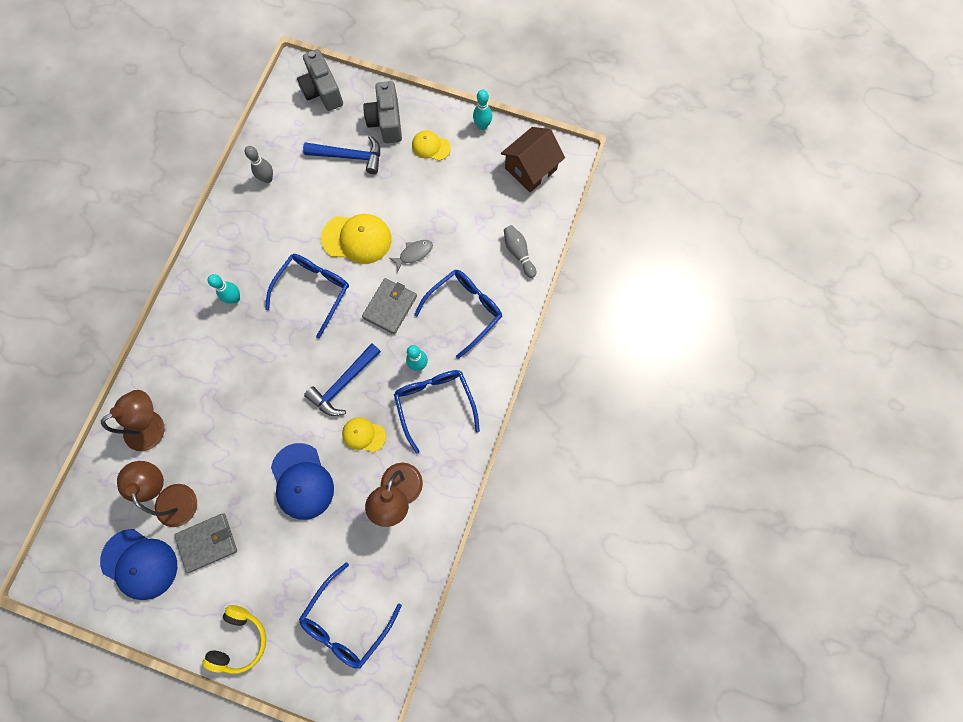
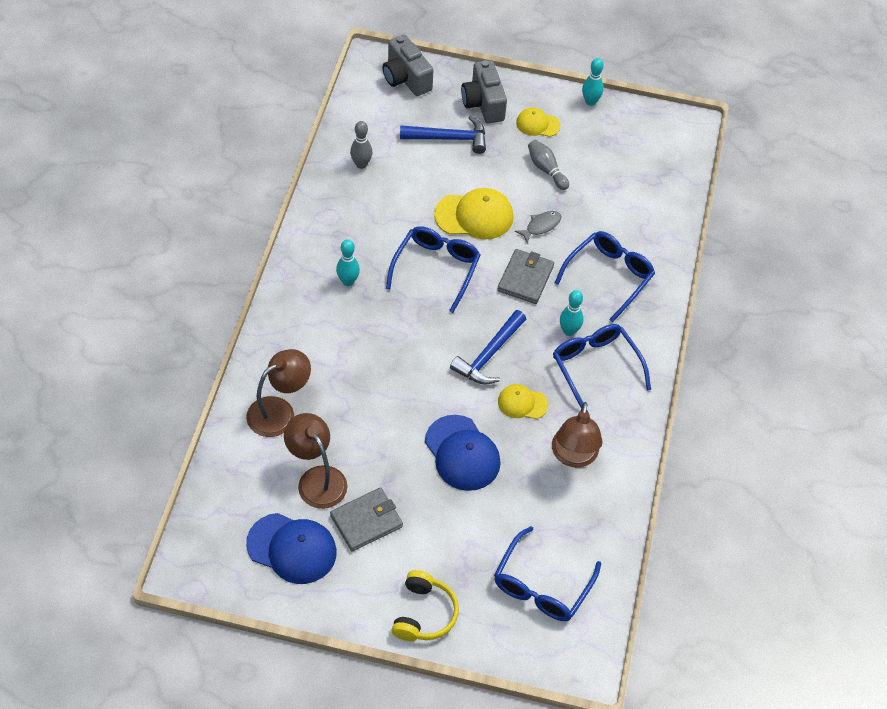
camera: 10 degrees left, 20 degrees down
(518, 253) = (656, 219): grey bowling pin -> grey bowling pin (546, 170)
(530, 169) = (652, 139): brown house -> none

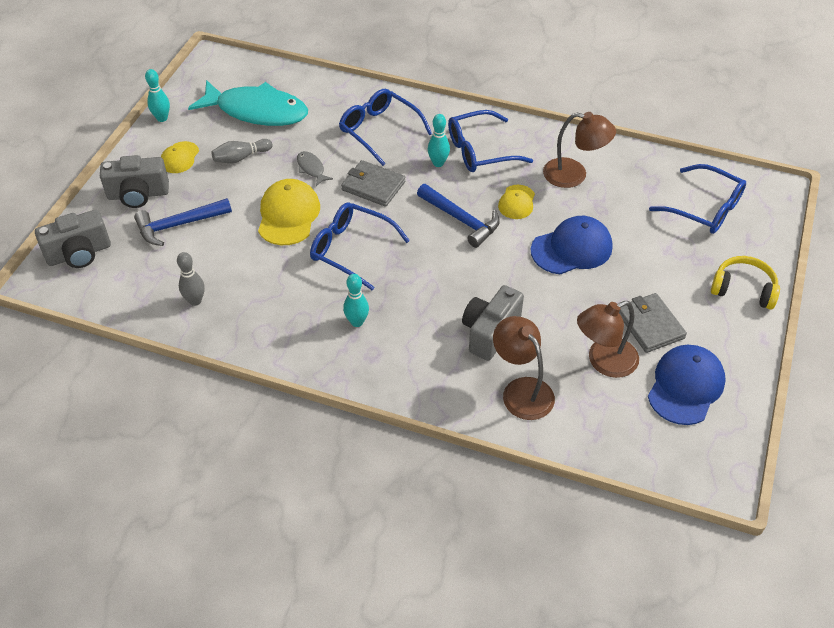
camera: 80 degrees left, 5 degrees down
(345, 384) = (490, 332): none -> grey camera
(449, 138) = (178, 225): blue hammer -> blue hammer turned 120 degrees counterclockwise
(617, 172) = (257, 111): none -> turquoise fish

